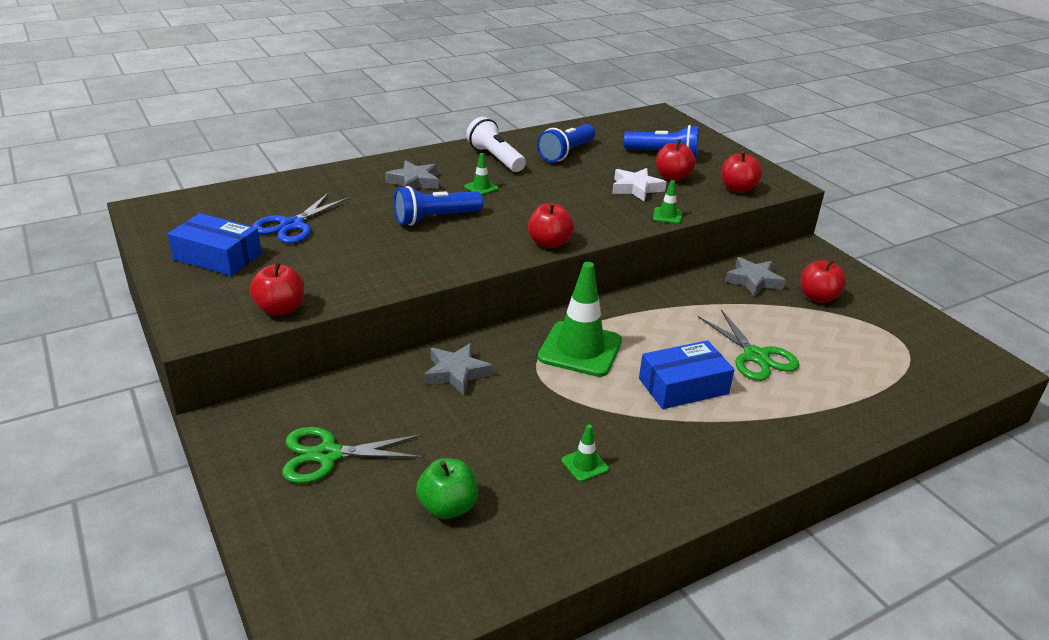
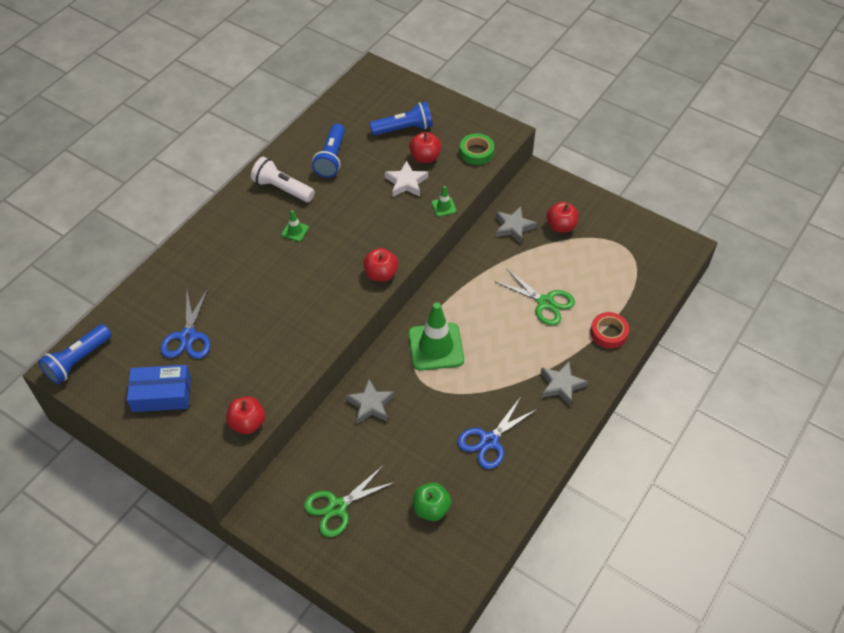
camera: 25 degrees left, 20 degrees up
(414, 182) = (240, 245): grey star -> grey star (561, 385)
(435, 218) = (285, 282): blue flashlight -> blue flashlight (78, 361)
(585, 465) = (489, 441): green traffic cone -> blue scissors
(683, 386) = (514, 350): blue box -> none
(737, 189) = (476, 152): red apple -> green tape
(833, 414) = (608, 333): none -> red tape

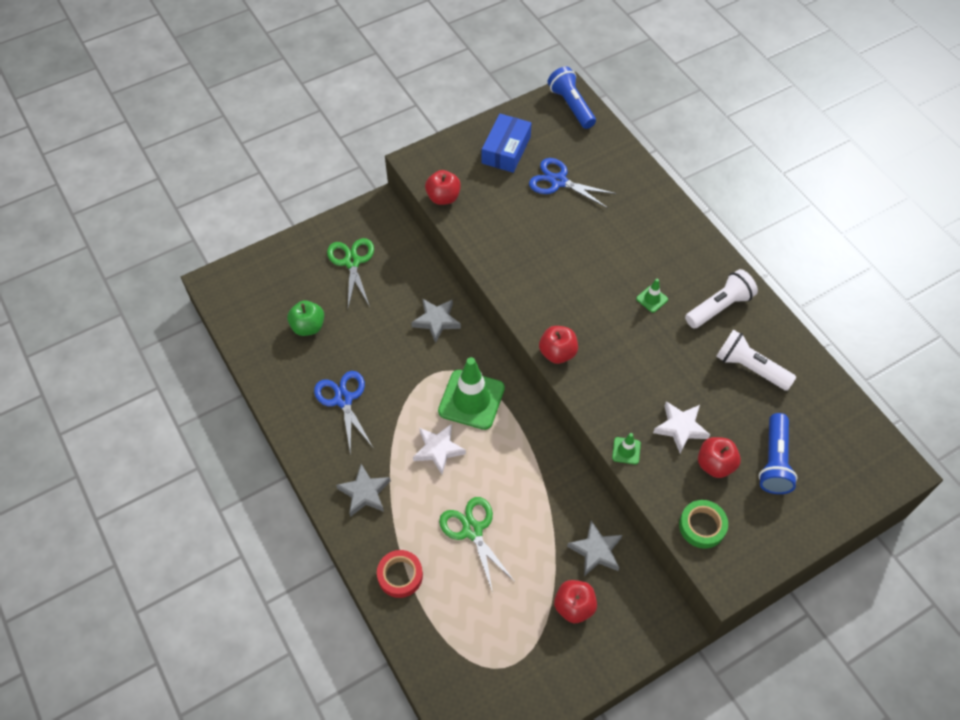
camera: 115 degrees right, 5 degrees up
(331, 158) = (750, 367): blue flashlight -> white flashlight
(494, 351) = (438, 450): none -> white star
(545, 303) = (472, 530): green scissors -> green scissors turned 90 degrees clockwise

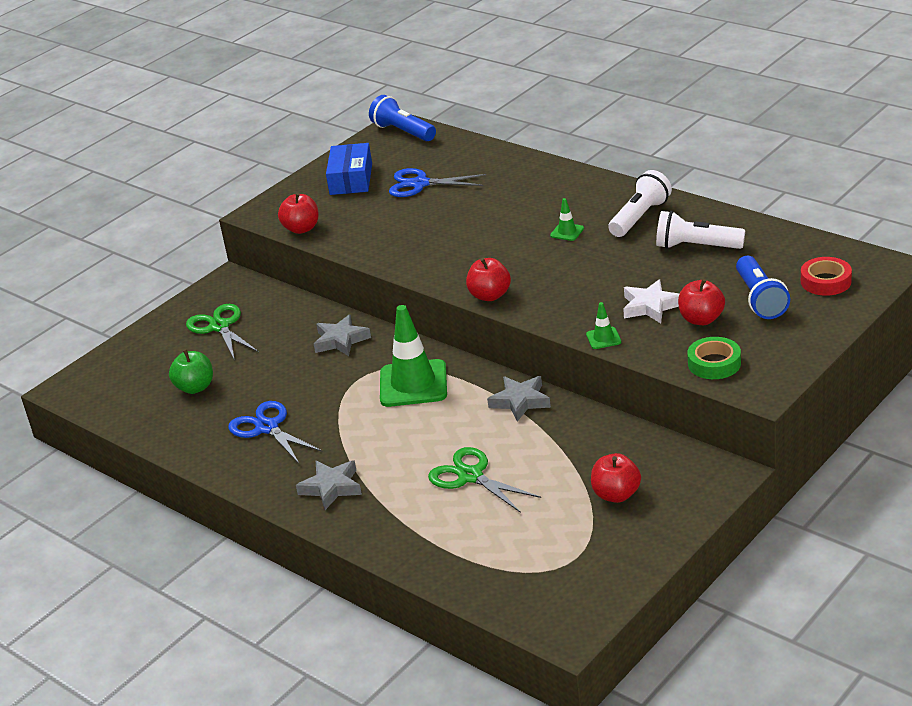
camera: 15 degrees left, 25 degrees down
(400, 575) = (408, 535): red tape -> red tape (825, 281)
(438, 450) = (397, 430): white star -> none
(596, 551) = (615, 448): grey star -> grey star (520, 401)

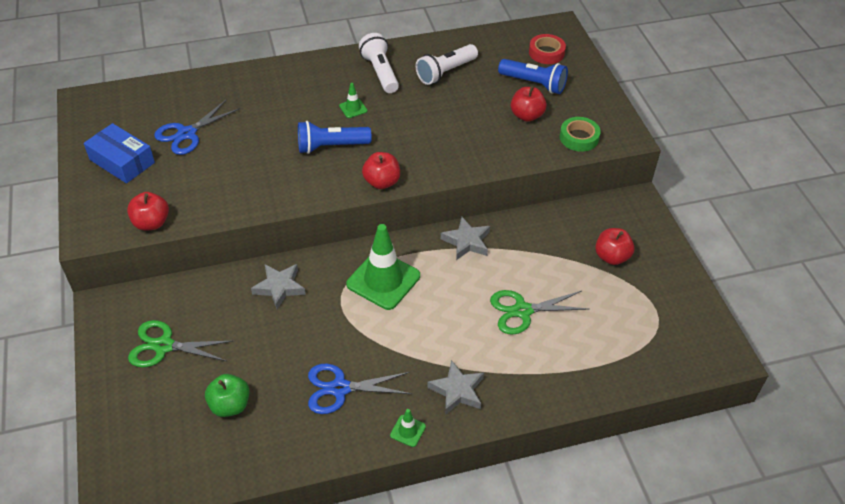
camera: 60 degrees left, 15 degrees up
(403, 132) = (99, 102): blue flashlight -> blue flashlight (331, 146)
(603, 338) = (497, 163): green traffic cone -> green traffic cone (408, 431)
(650, 306) = (487, 126): white star -> none

